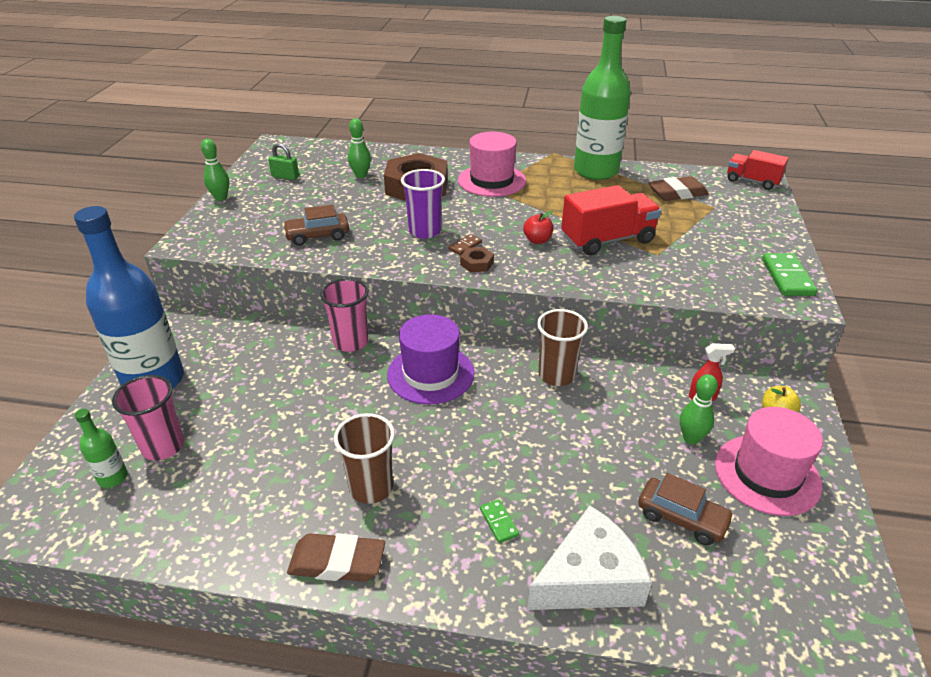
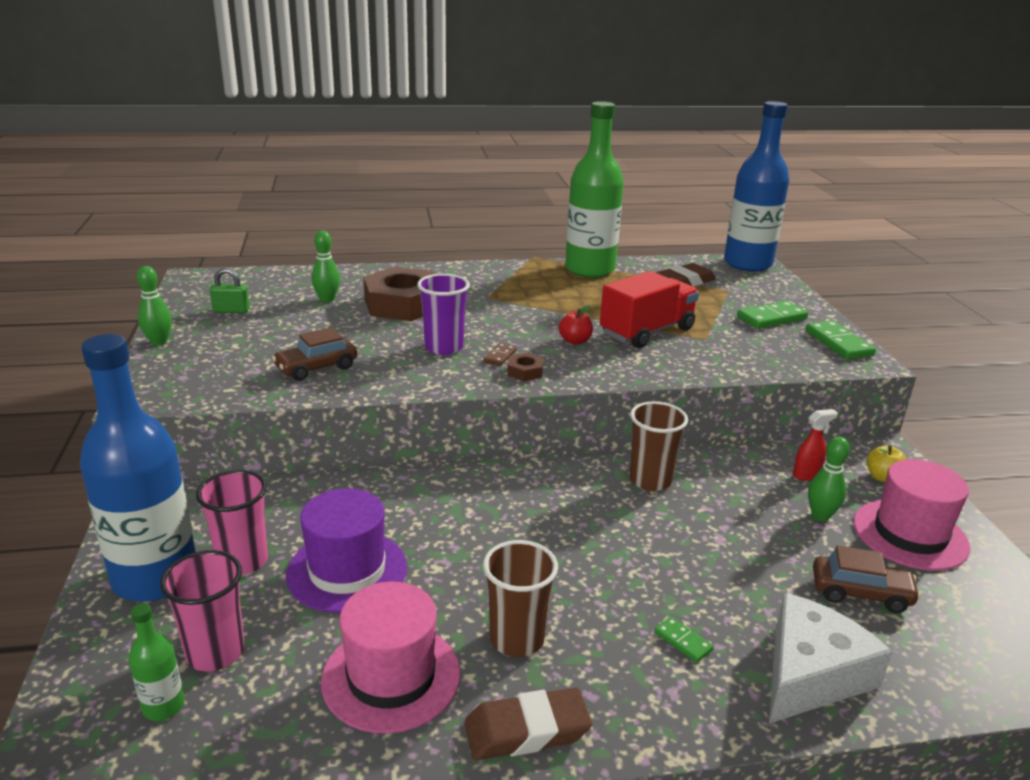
camera: 20 degrees left, 10 degrees down
(351, 342) = (395, 487): pink cup -> pink cup (242, 561)
(430, 374) = (511, 504): purple hat -> purple hat (347, 570)
(492, 180) = (485, 289): pink hat -> pink hat (391, 676)
(737, 241) = (771, 318): none -> green domino
(752, 181) = (747, 264): red truck -> blue bottle

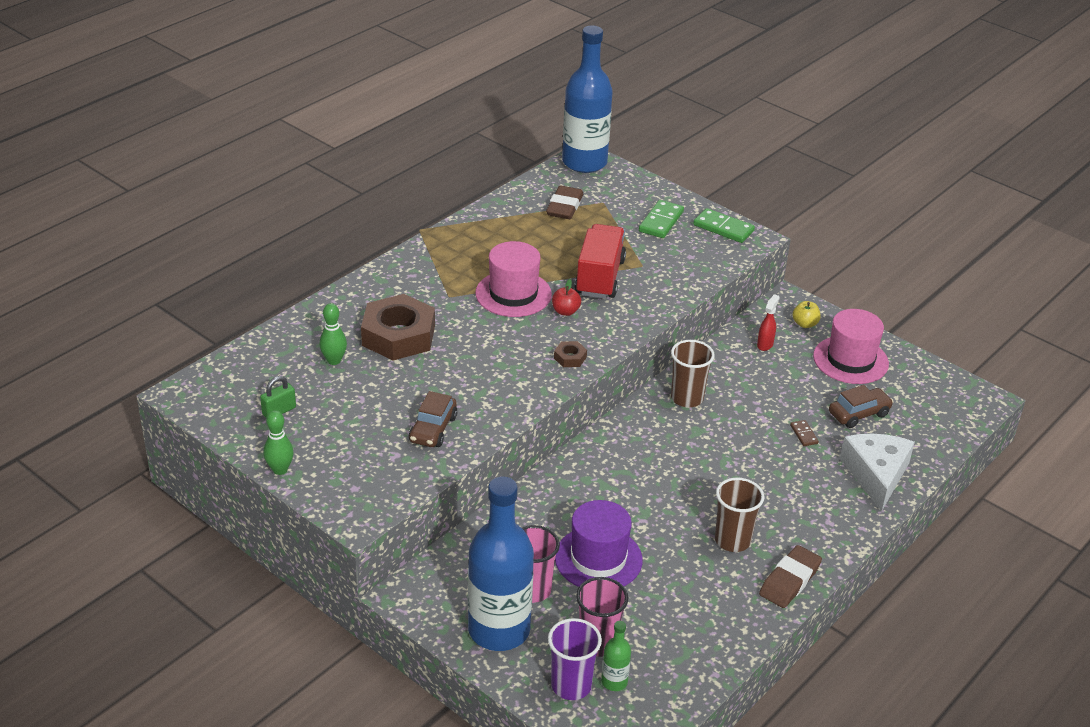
camera: 40 degrees left, 10 degrees up
(391, 676) = (699, 597): pink hat -> pink hat (513, 294)
(444, 347) = (489, 364): purple cup -> purple cup (571, 685)
(500, 356) = (536, 352): brown domino -> brown domino (803, 434)
(589, 269) = (482, 225): green bottle -> none
(682, 641) = (807, 493): green domino -> none
(820, 515) = (798, 372): green bowling pin -> none

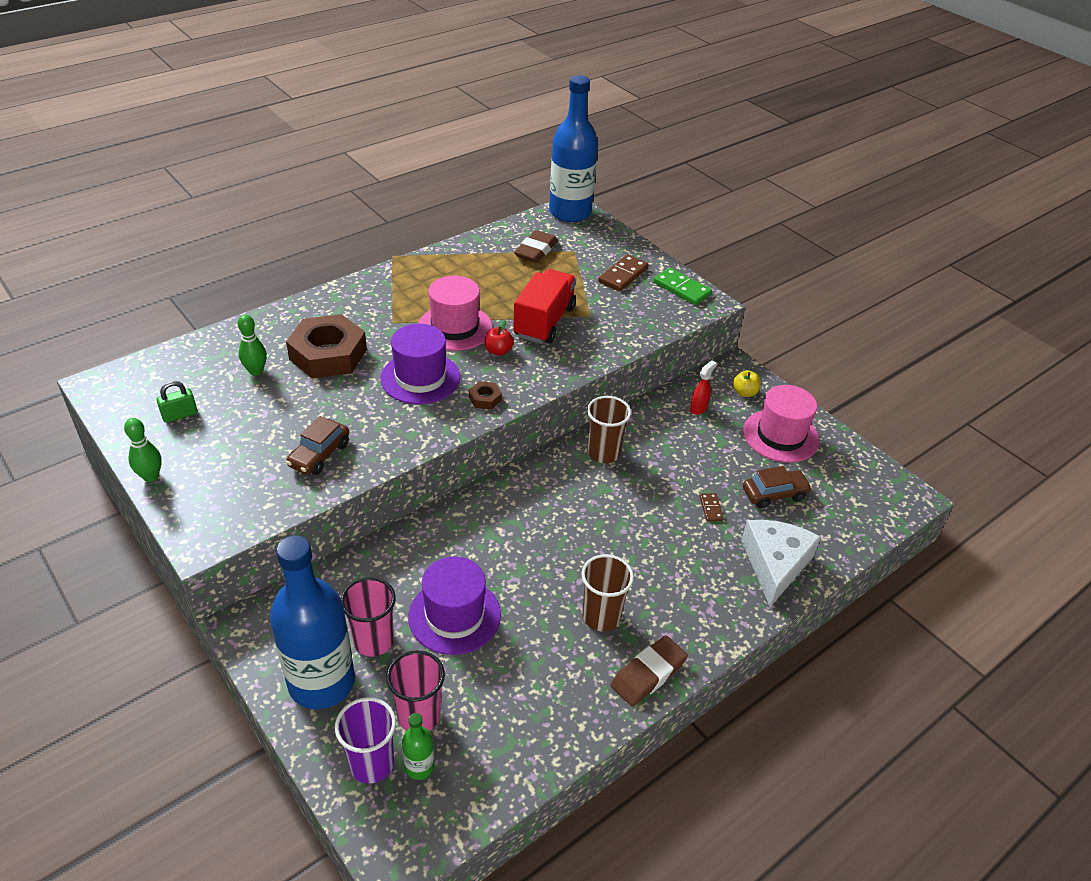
camera: 10 degrees right, 5 degrees up
(499, 346) = (420, 378): none -> purple hat
(661, 221) = (623, 275): green domino -> brown domino

